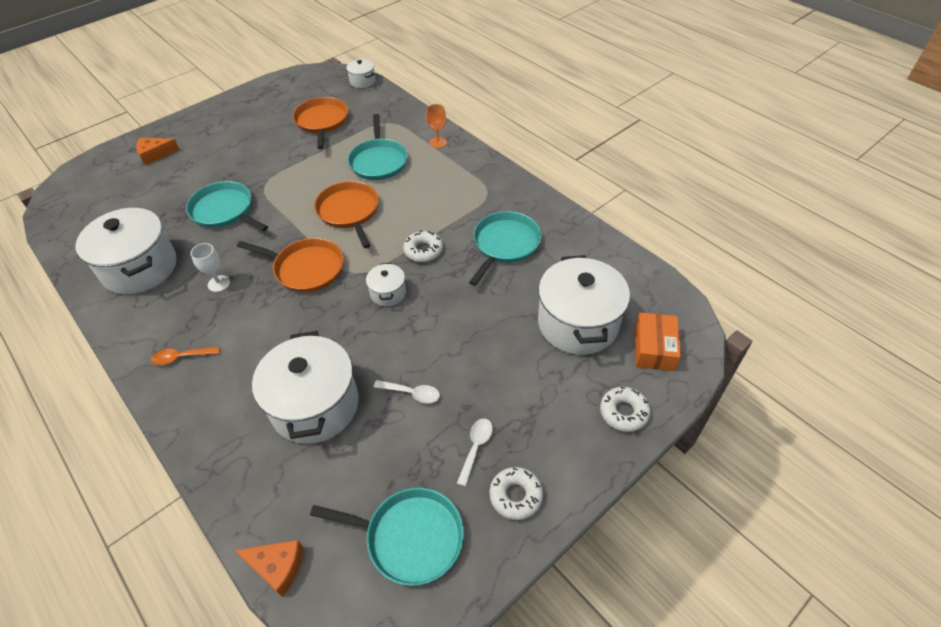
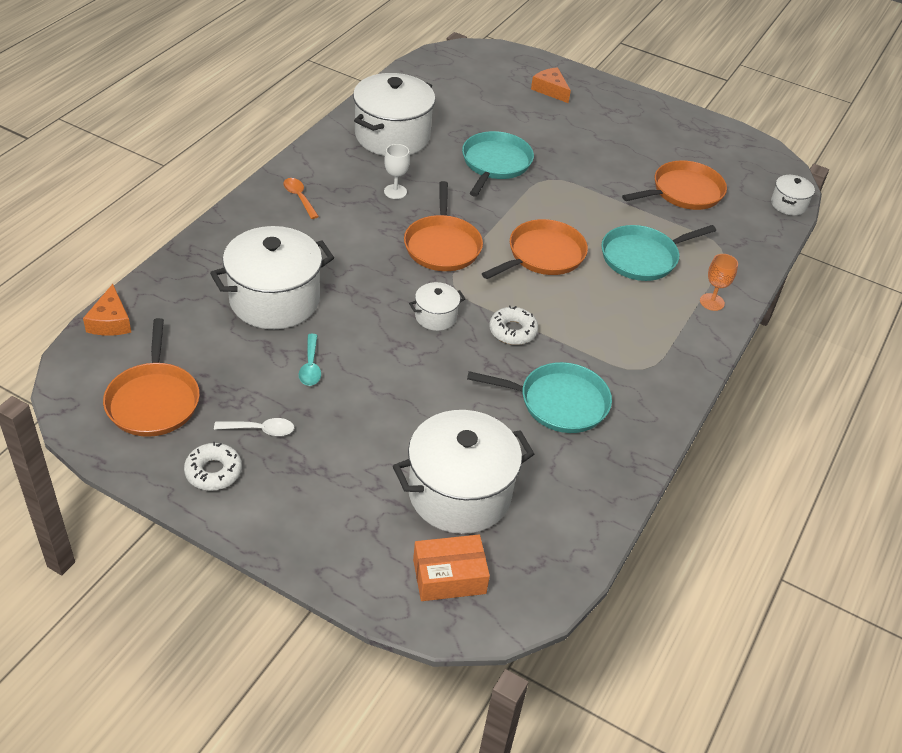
camera: 65 degrees right, 5 degrees down
(409, 537) = (153, 400): turquoise pan -> orange pan
(412, 393) = (310, 366): white spoon -> turquoise spoon
(623, 412) = (343, 554): white donut -> none

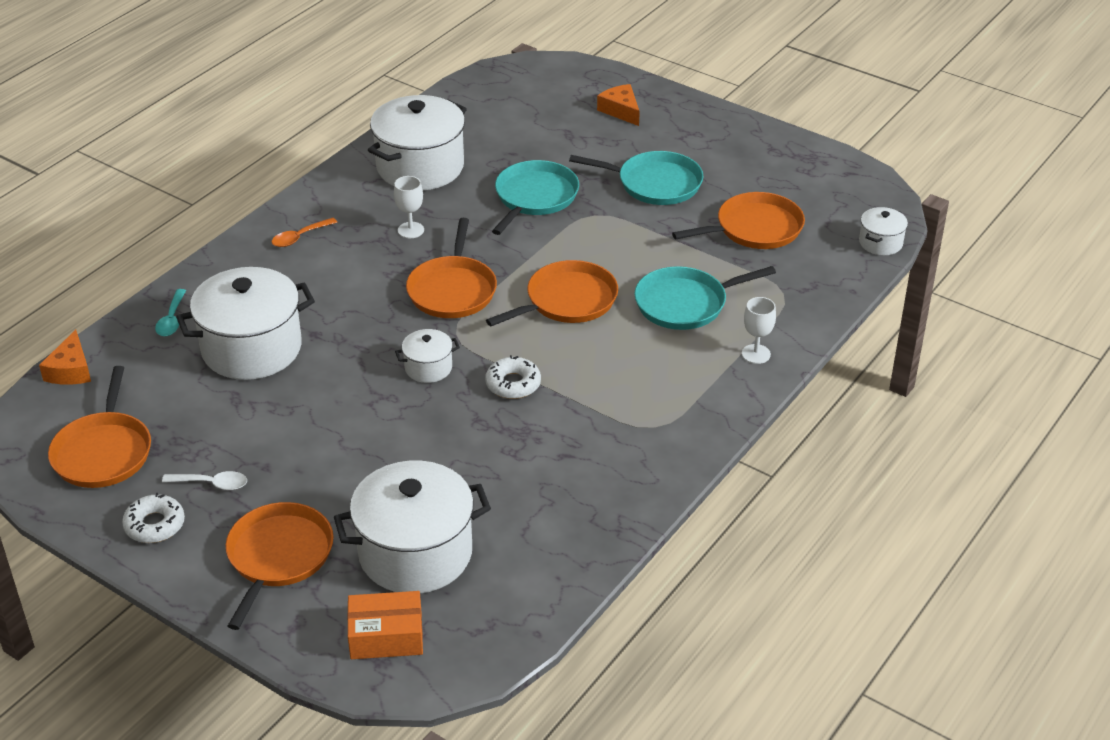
camera: 10 degrees right, 5 degrees down
(299, 197) = (300, 237): orange spoon -> orange spoon turned 105 degrees counterclockwise
(310, 366) = (278, 419): turquoise spoon -> turquoise spoon (172, 319)
(335, 500) = (278, 557): none -> orange pan
(558, 402) = (548, 461): turquoise pan -> turquoise pan (655, 184)
(712, 302) = (756, 354): orange goblet -> white goblet

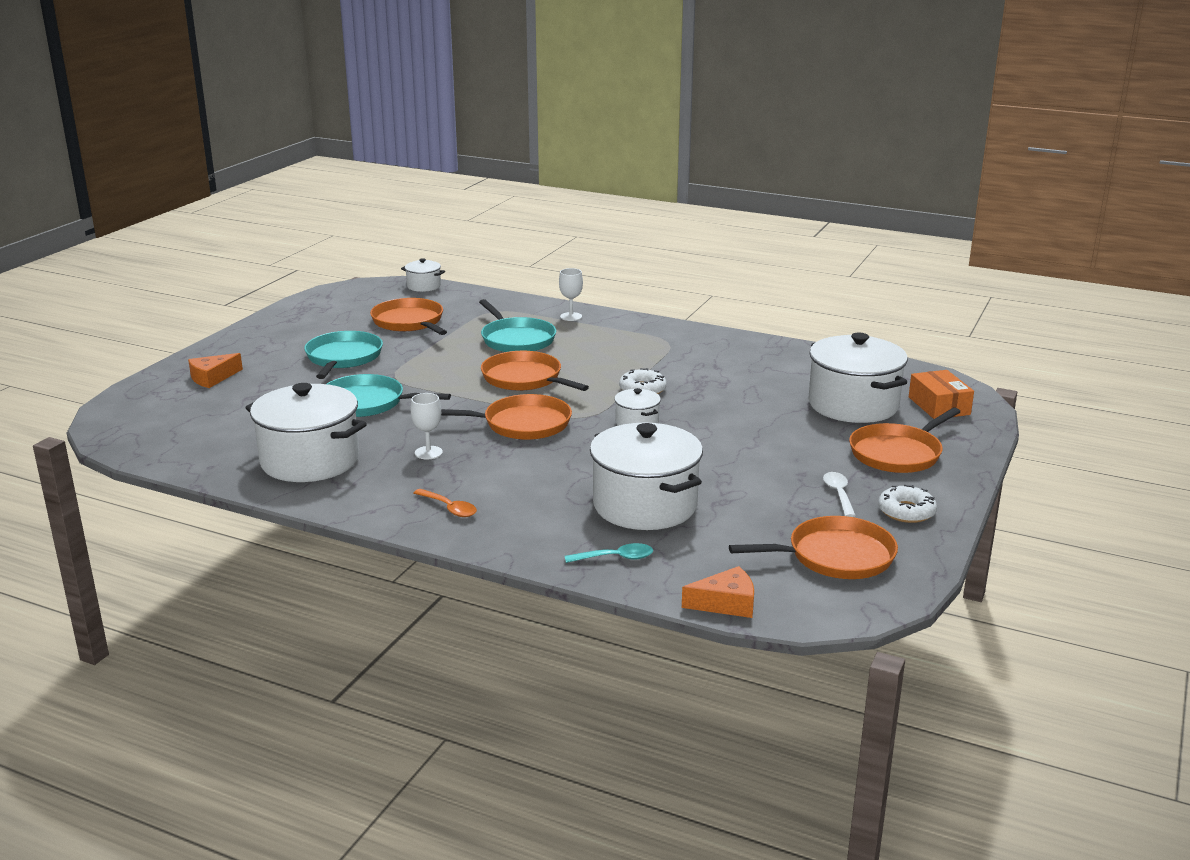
camera: 100 degrees left, 15 degrees down
(278, 557) = (898, 453): orange pan -> orange pan turned 45 degrees counterclockwise

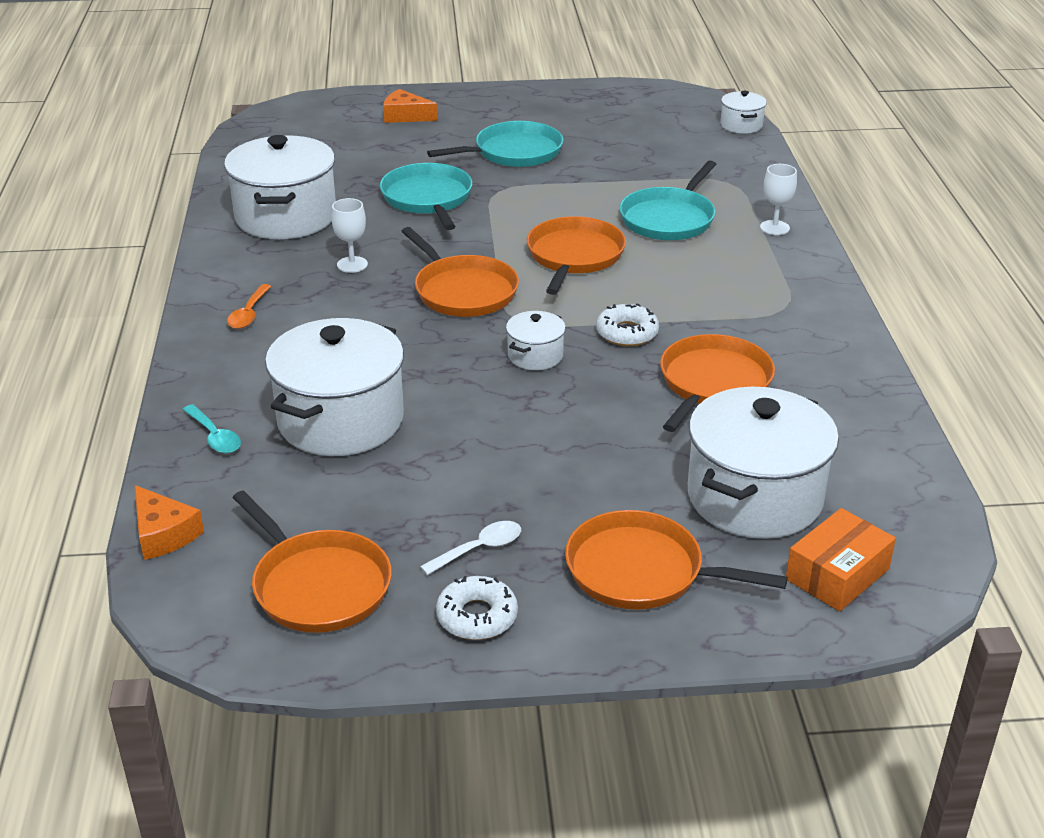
camera: 60 degrees right, 10 degrees up
(409, 322) = (639, 151): orange pan -> orange pan (713, 383)

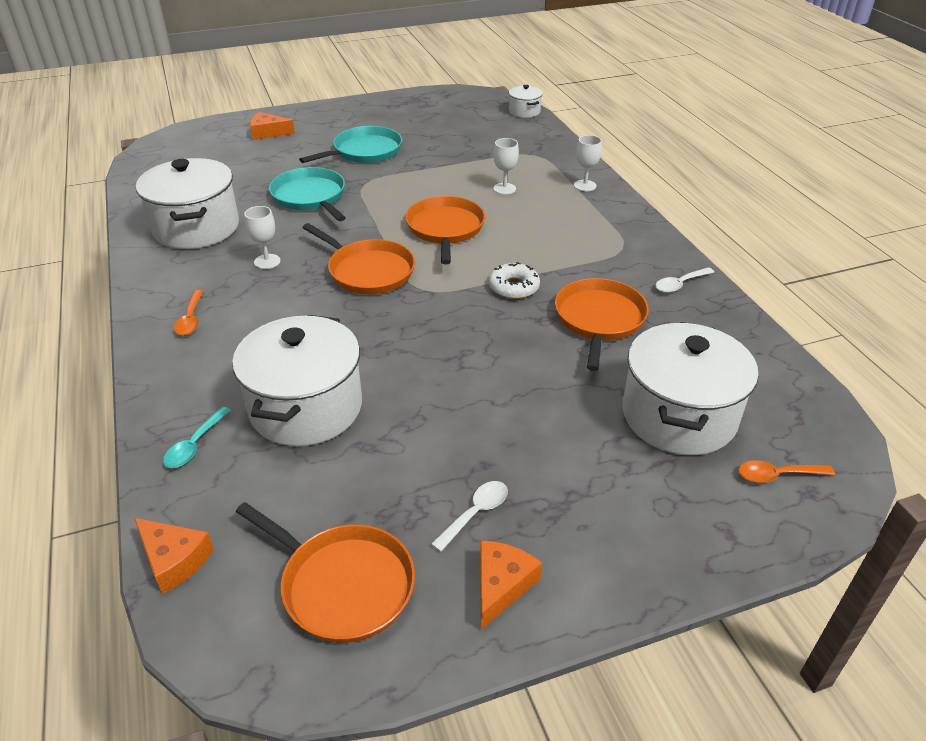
camera: 15 degrees left, 5 degrees up
(214, 436) = (195, 445): turquoise spoon -> turquoise spoon turned 75 degrees clockwise
(477, 616) = (501, 586): white donut -> orange cheese
(535, 356) = (449, 319): white pot -> none
(641, 571) = (622, 506): orange pan -> none
(669, 218) = (504, 189): turquoise pan -> white goblet
(835, 359) = (680, 284): none -> white spoon
(837, 574) = (777, 475): orange box -> orange spoon

